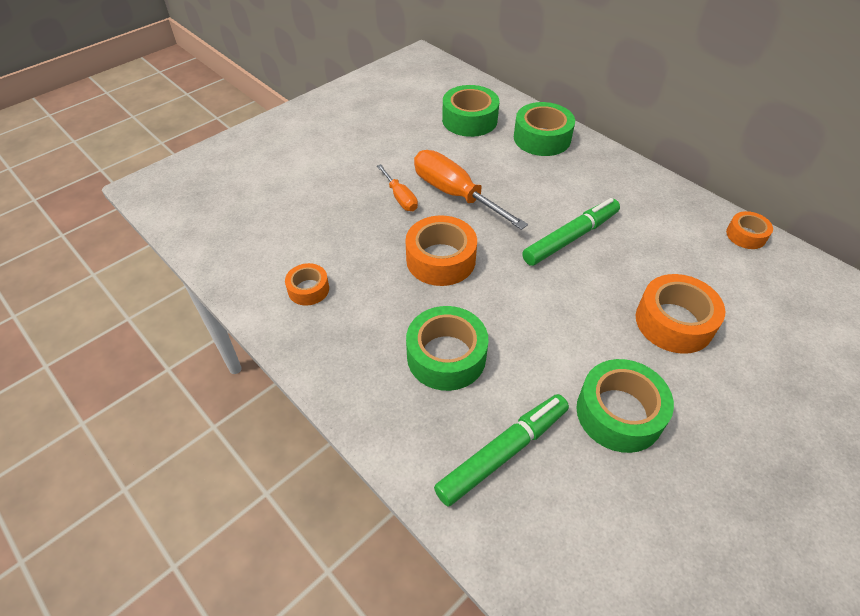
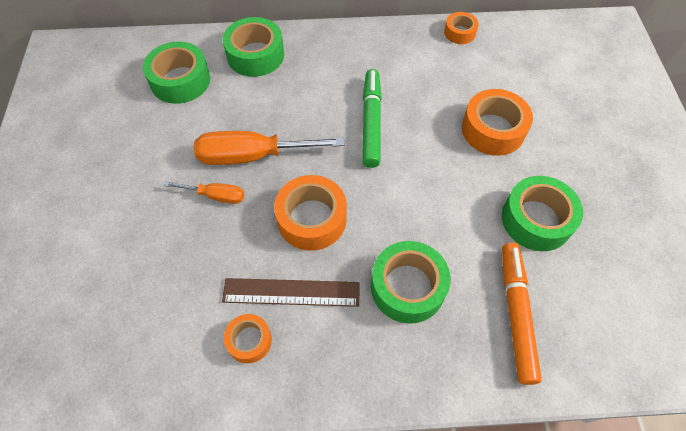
camera: 50 degrees left, 10 degrees up
(368, 287) = (291, 292): none -> brown ruler
(503, 453) = (516, 314): green marker -> orange marker

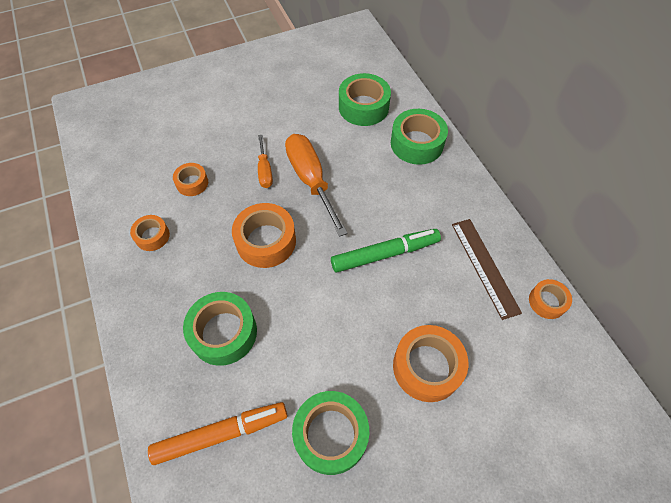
camera: 70 degrees right, 0 degrees up
(191, 278) = (192, 183): none -> orange tape
(291, 292) = (197, 249): brown ruler -> brown ruler (484, 267)

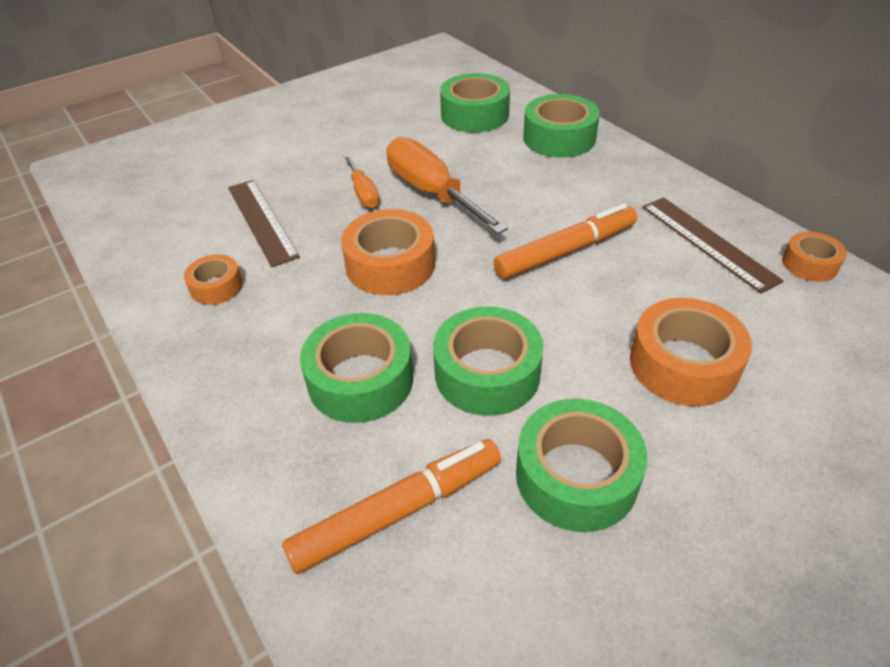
camera: 10 degrees left, 15 degrees down
(192, 183) = (262, 221): orange tape -> brown ruler
(301, 345) = (487, 373): none -> green tape
(385, 254) = (566, 251): green marker -> orange marker

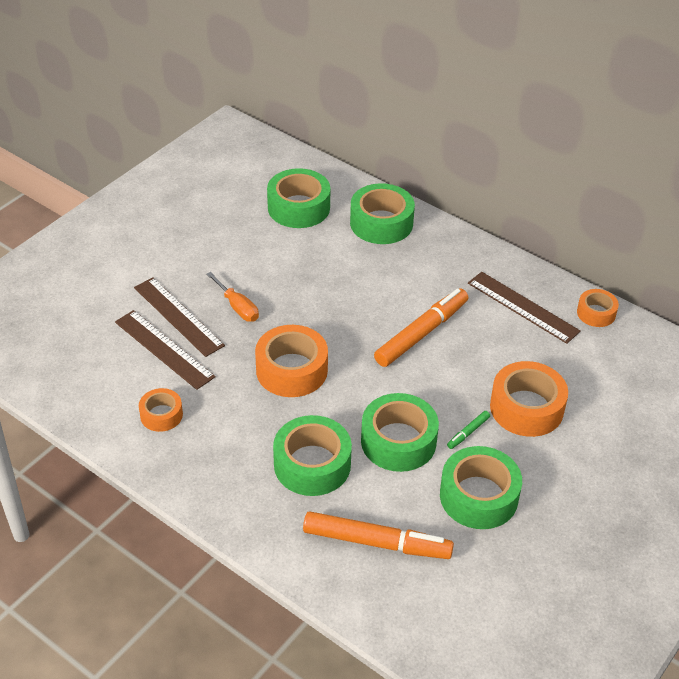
camera: 20 degrees left, 0 degrees up
(296, 192) = (178, 316): none -> brown ruler
(398, 511) = (376, 542): orange marker -> orange marker turned 60 degrees clockwise
(432, 193) = (295, 297): orange screwdriver -> none
(588, 381) = (468, 432): none -> green marker

